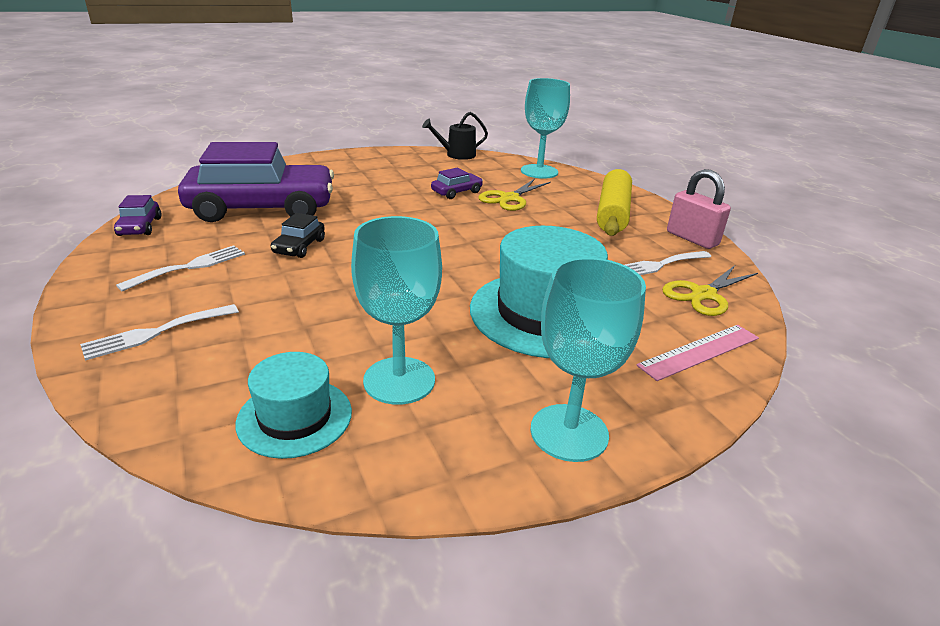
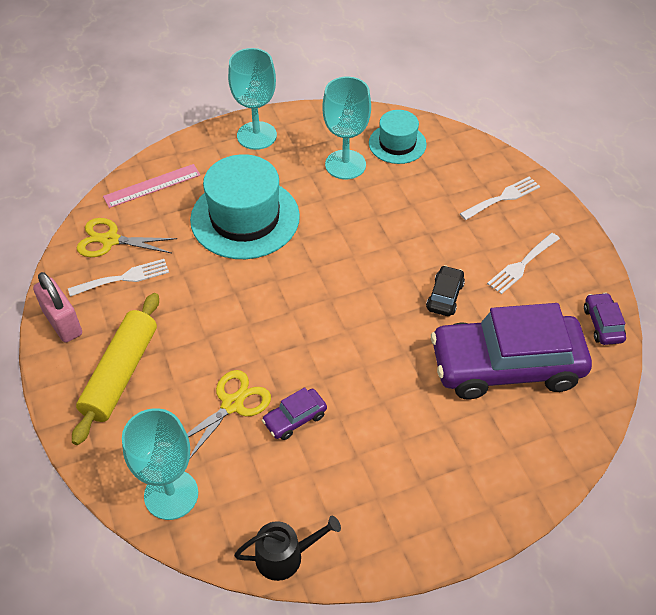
camera: 175 degrees left, 20 degrees up
(703, 294) = (110, 240): yellow scissors -> yellow scissors turned 135 degrees counterclockwise

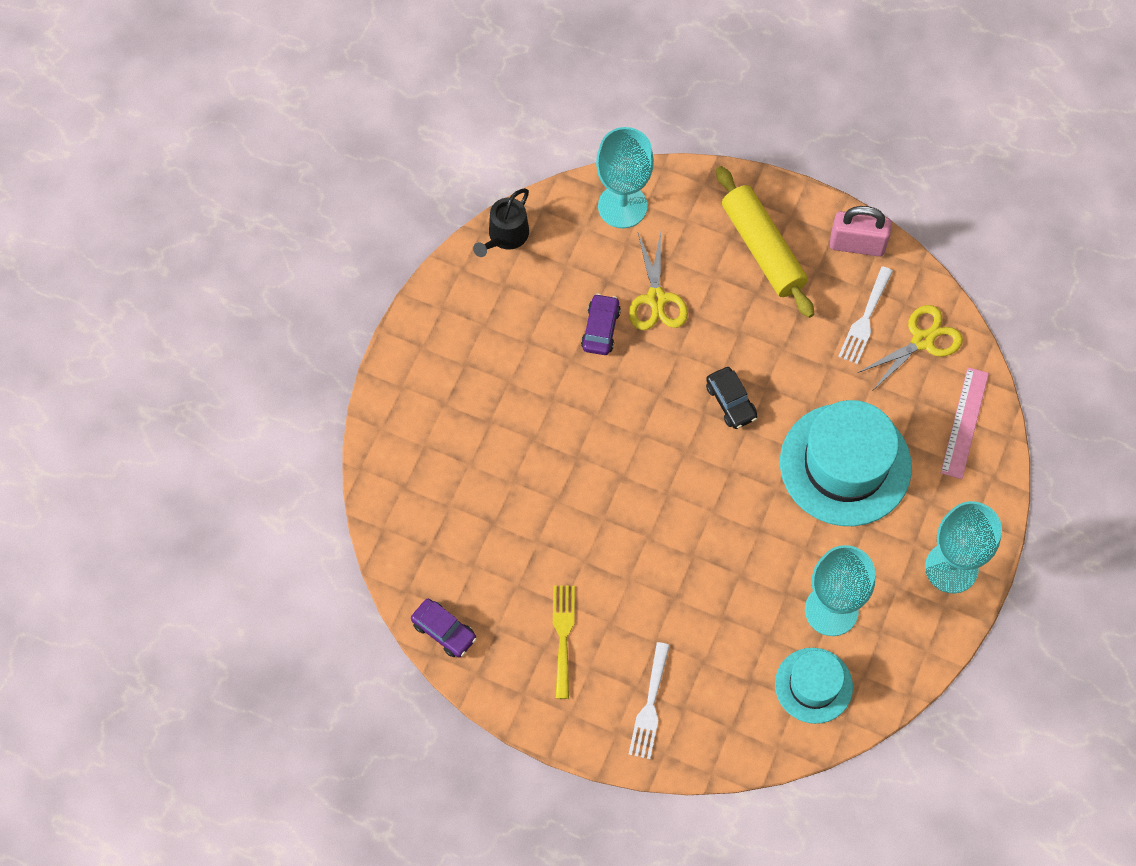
camera: 135 degrees right, 15 degrees up
(444, 296) = (597, 540): black car -> black car (731, 402)
(506, 366) = (488, 515): purple car -> none
(522, 265) = (563, 635): white fork -> yellow fork

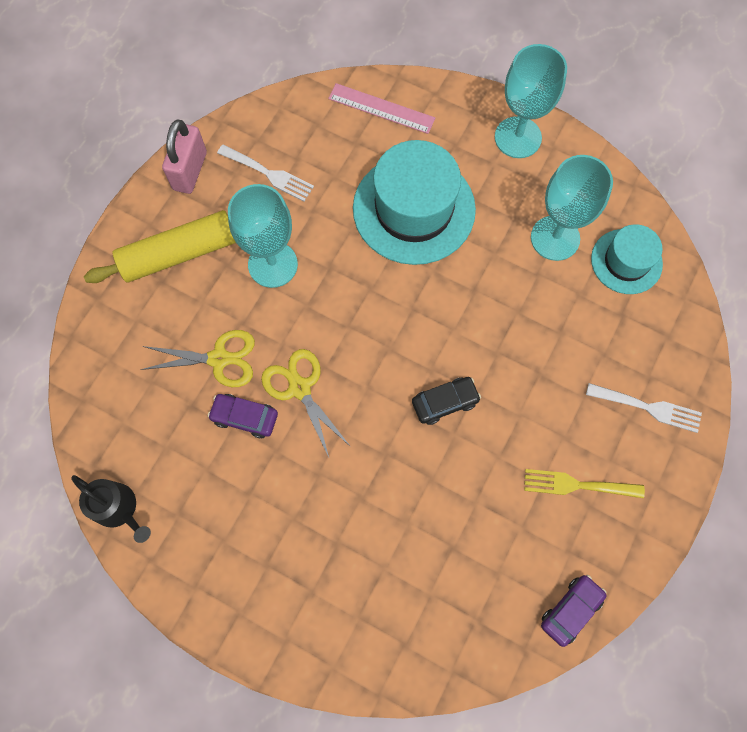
camera: 85 degrees left, 5 degrees up
(622, 206) = (106, 382): turquoise goblet -> turquoise goblet (272, 264)
(731, 402) = (340, 300): black car -> black car (445, 402)
(922, 340) = (297, 130): yellow scissors -> yellow scissors (299, 388)

